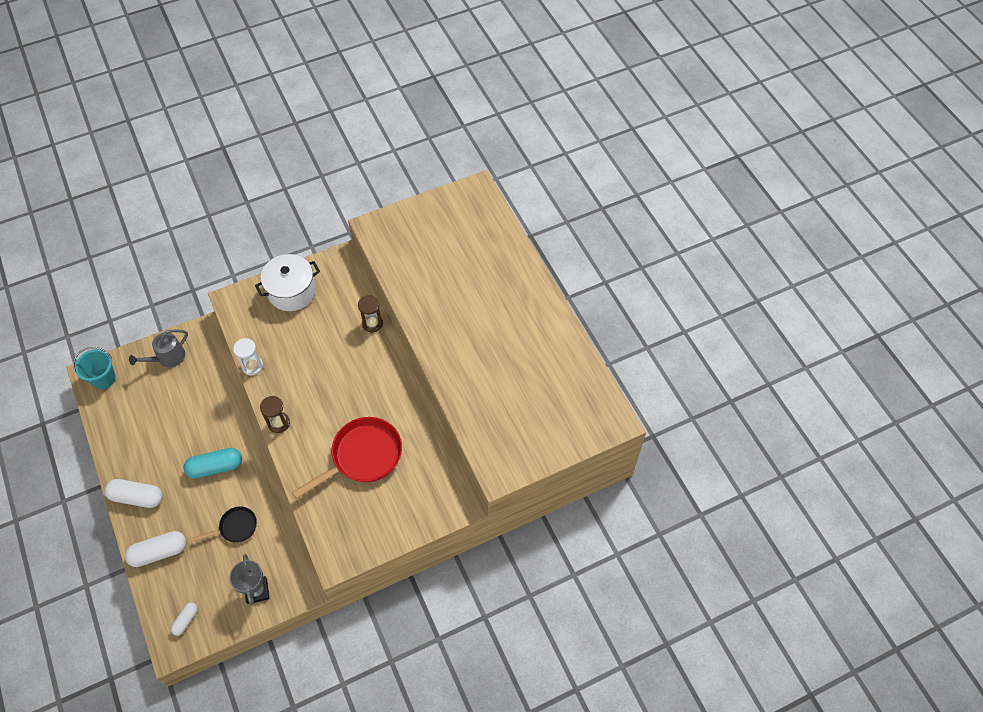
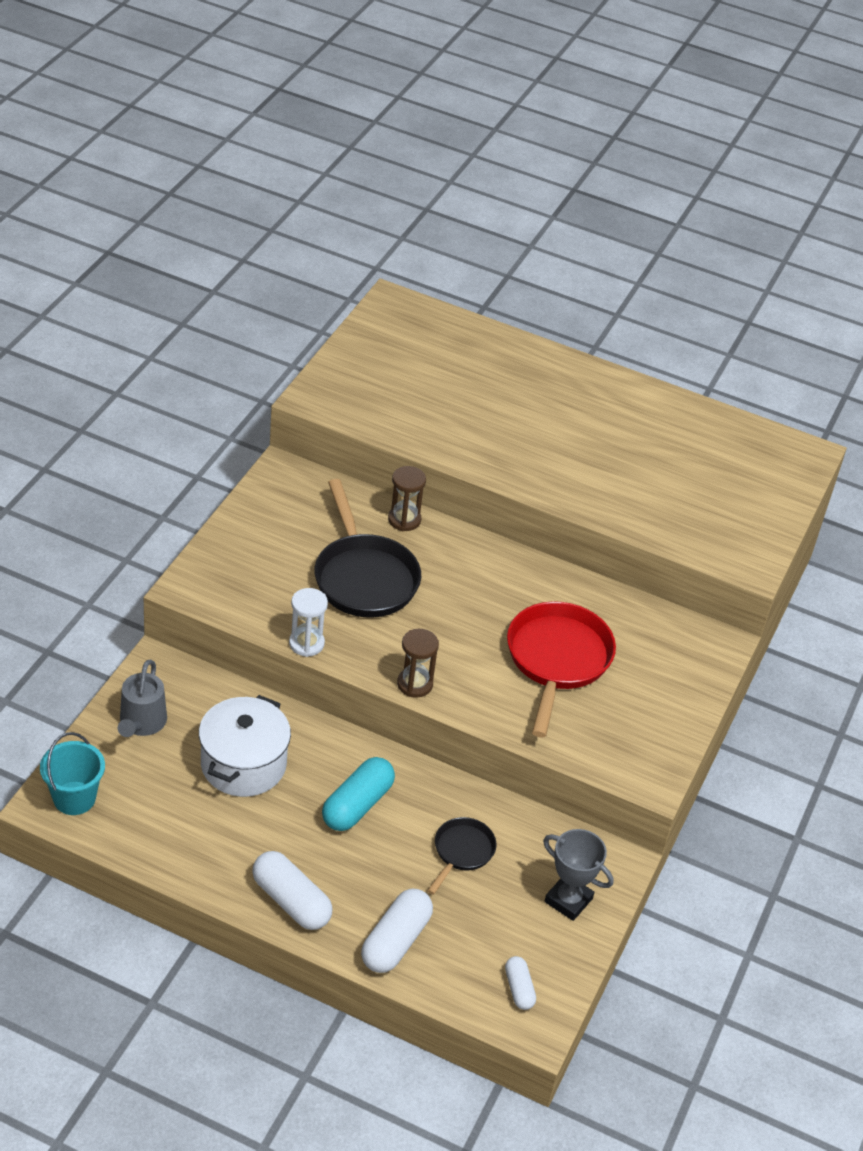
camera: 45 degrees left, 15 degrees down
(137, 497) = (291, 901): white capsule -> white capsule turned 75 degrees clockwise
(292, 291) = (259, 537): white pot -> white pot (243, 764)
(318, 345) = (364, 577): none -> black pan

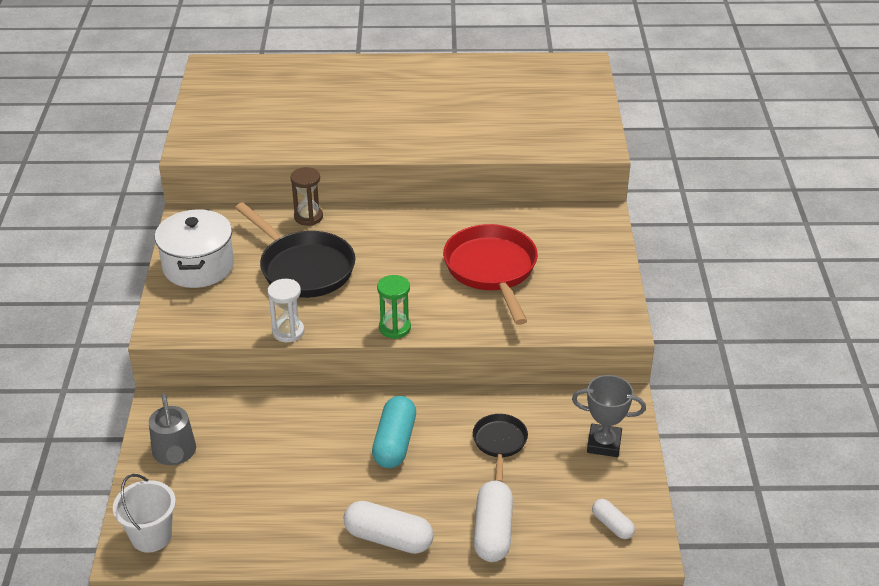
camera: 20 degrees left, 5 degrees down
(74, 798) = (151, 536): turquoise bucket -> white bucket
(243, 764) = (282, 450): white pot -> white pot (198, 266)
(415, 684) = (394, 328): brown hourglass -> green hourglass

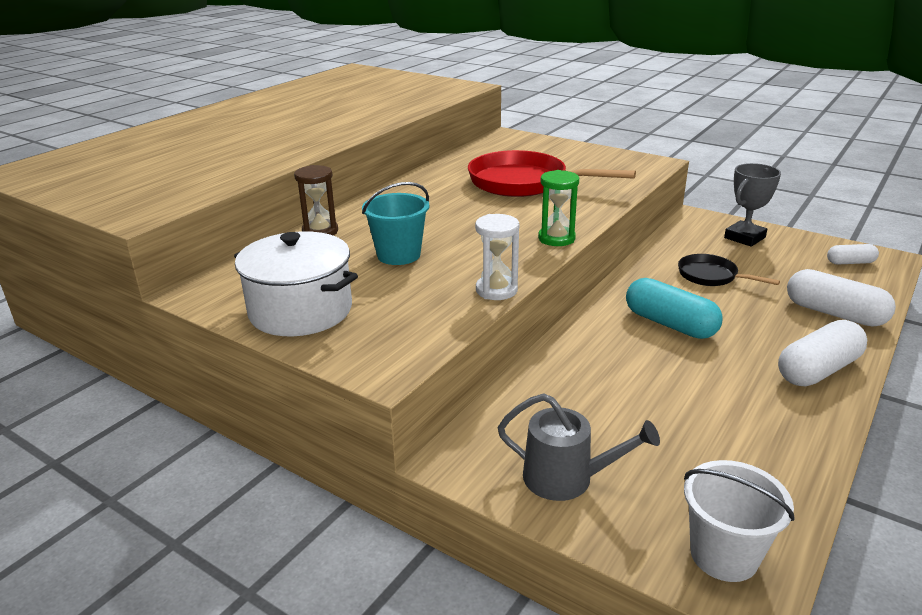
camera: 55 degrees left, 10 degrees down
(303, 268) = (398, 255): black pan -> turquoise bucket

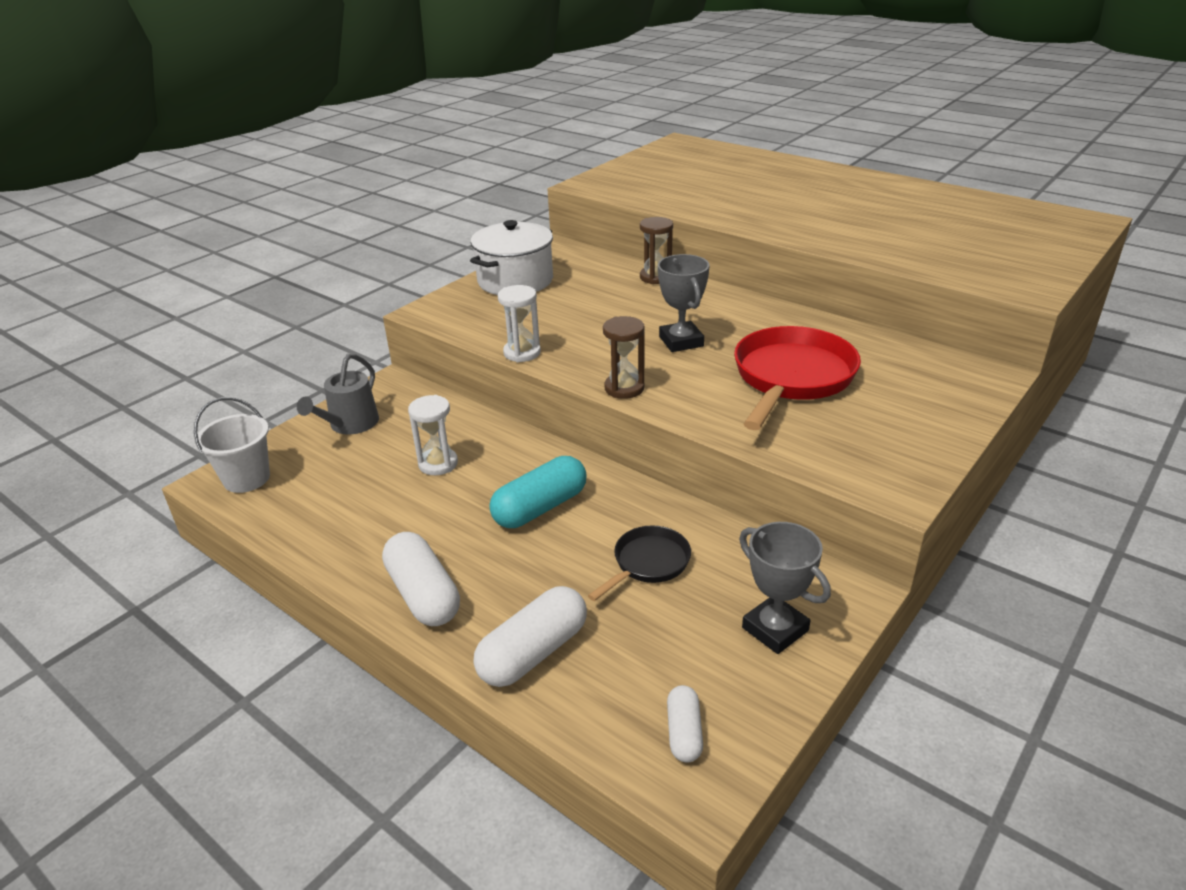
camera: 95 degrees right, 5 degrees up
(398, 255) = (601, 311): turquoise bucket -> none
(466, 218) = (681, 341): none -> grey trophy
(556, 238) = (624, 388): green hourglass -> brown hourglass
(627, 390) = (438, 464): none -> white hourglass

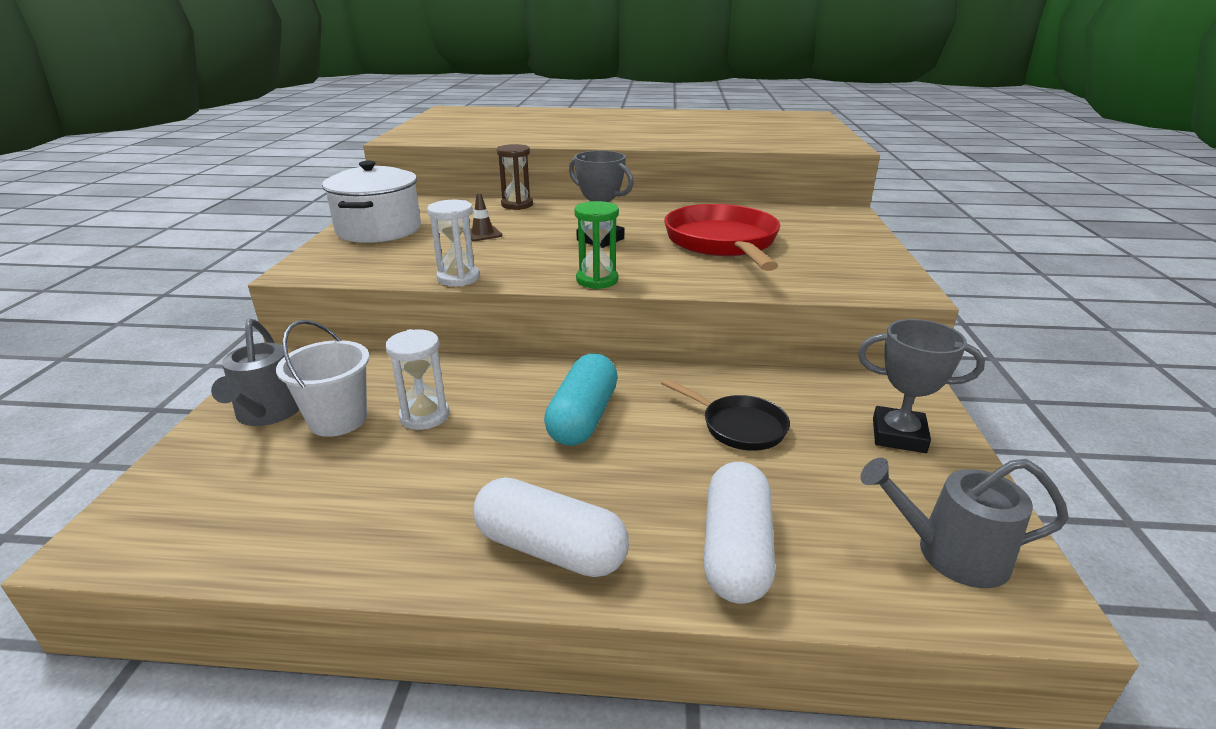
camera: 35 degrees left, 5 degrees down
(246, 478) = (158, 518): white bucket -> white bucket (338, 420)
(589, 307) = (482, 234): none -> brown traffic cone
(624, 388) = (597, 280): brown hourglass -> green hourglass
(648, 563) = (738, 426): black pan -> black pan turned 120 degrees clockwise
(684, 733) = (951, 553): white capsule -> grey watering can

